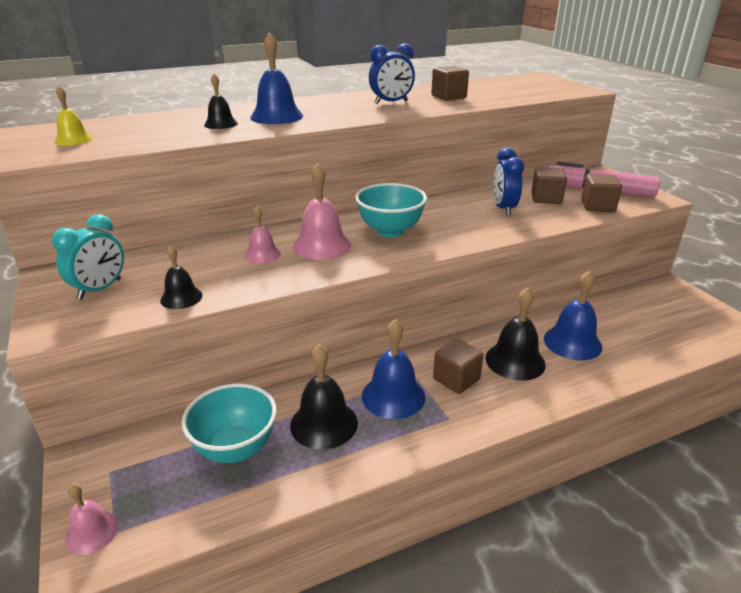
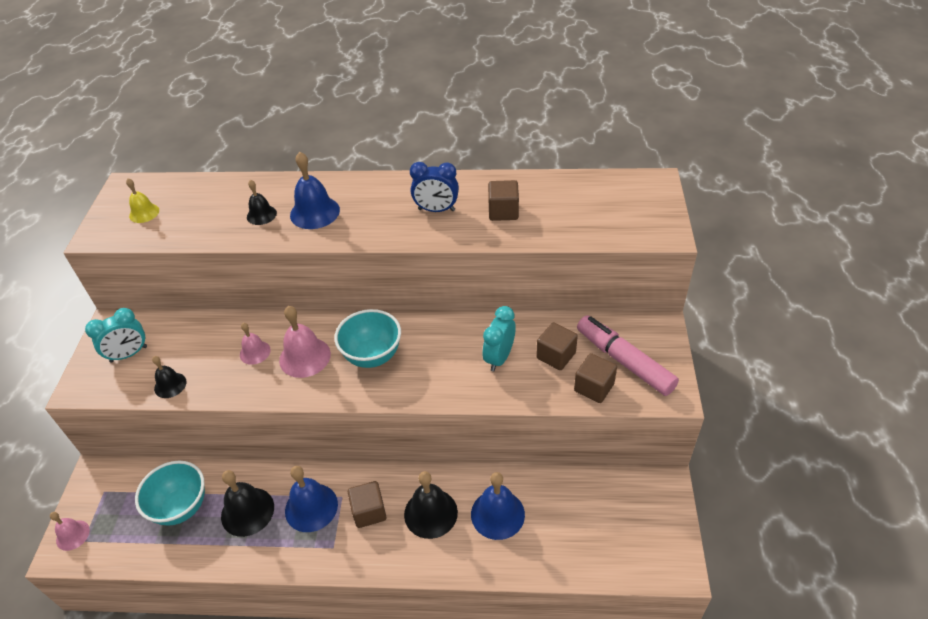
camera: 30 degrees right, 15 degrees up
(503, 208) = (499, 358): blue clock -> turquoise clock

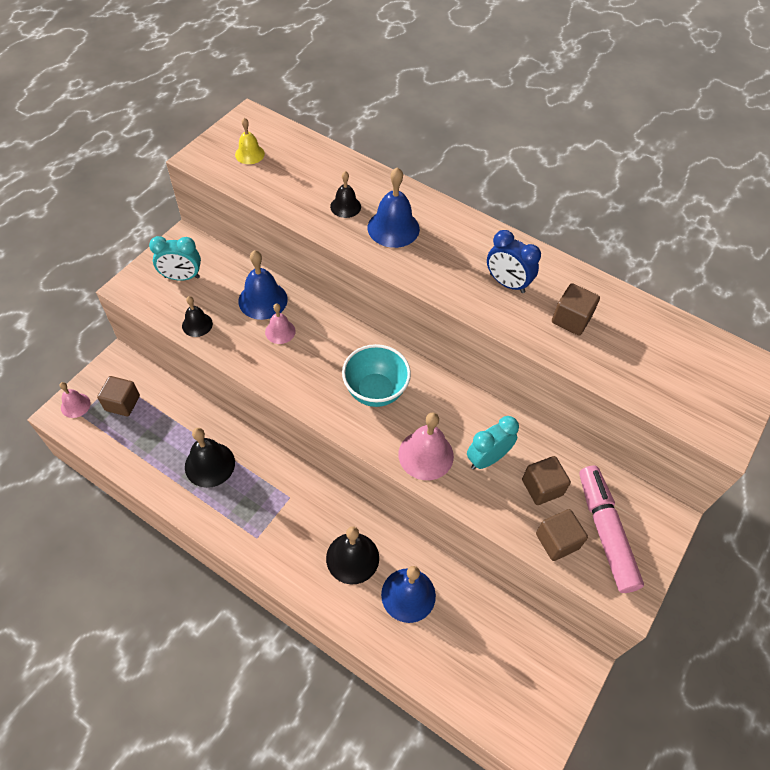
camera: 25 degrees right, 10 degrees up
(181, 507) = (163, 430): turquoise bowl -> none
(305, 357) = (318, 359): pink bell -> pink bell (426, 455)
(311, 507) = (260, 491): blue bell -> blue bell (263, 300)
(369, 511) = (303, 524): brown cube -> brown cube (122, 403)

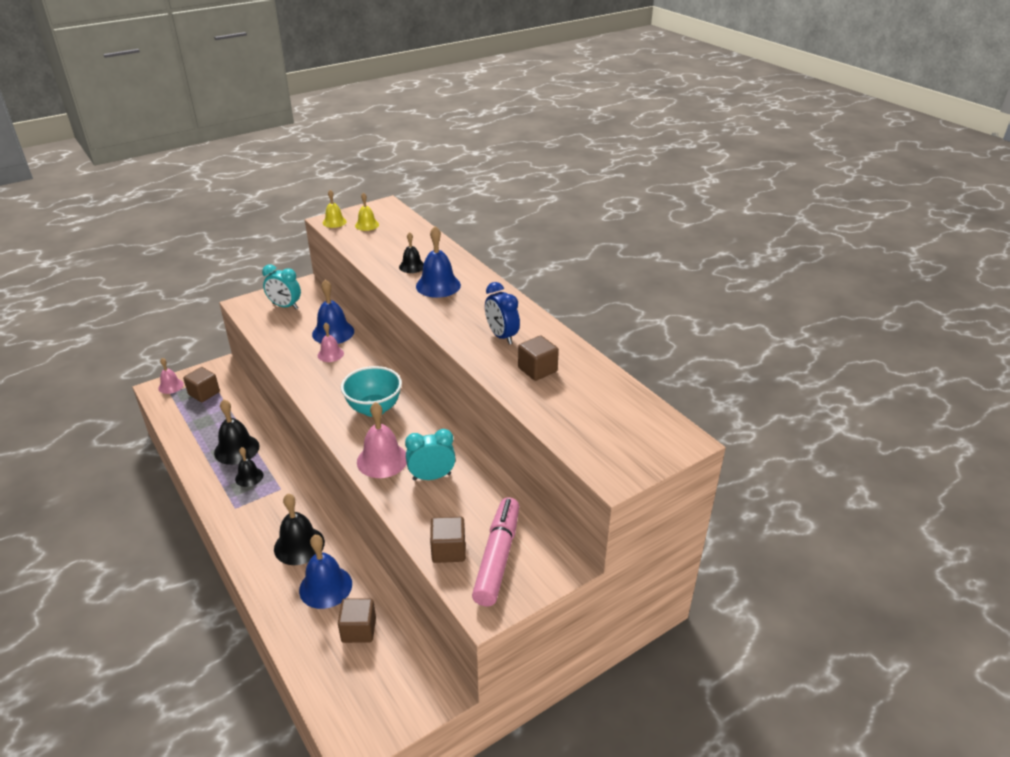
camera: 25 degrees right, 20 degrees down
(197, 324) = (273, 336): black bell -> black bell (249, 477)
(207, 158) = (334, 222): none -> yellow bell
(542, 487) = (464, 509): brown cube -> brown cube (358, 630)

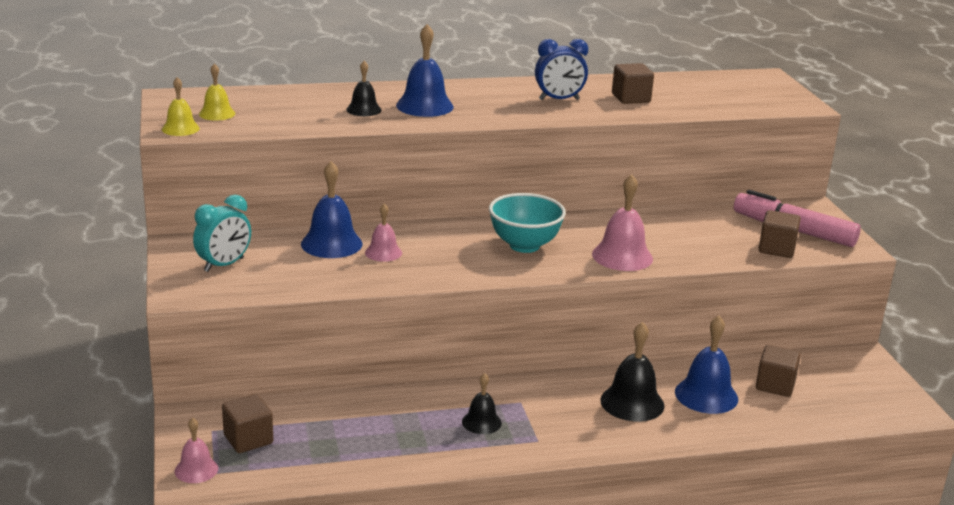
camera: 70 degrees left, 10 degrees down
(236, 449) = (414, 425): black bell -> none
(432, 477) = (664, 237): turquoise clock -> none

